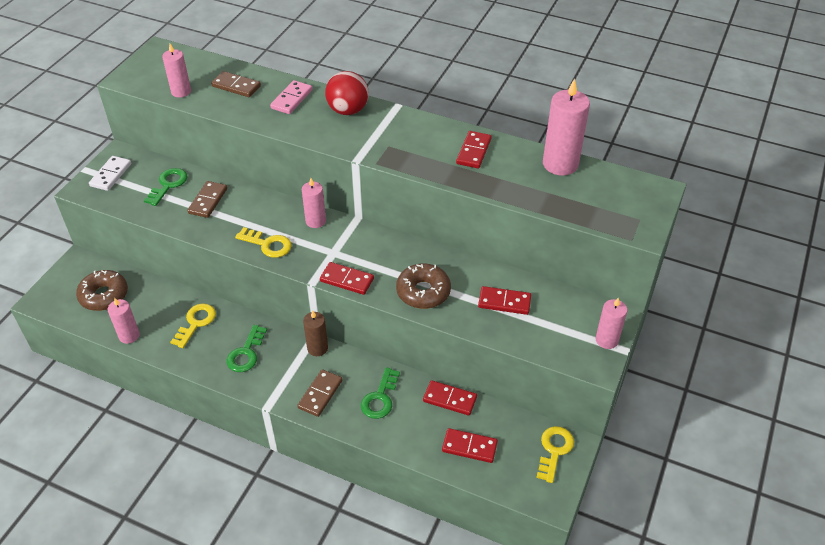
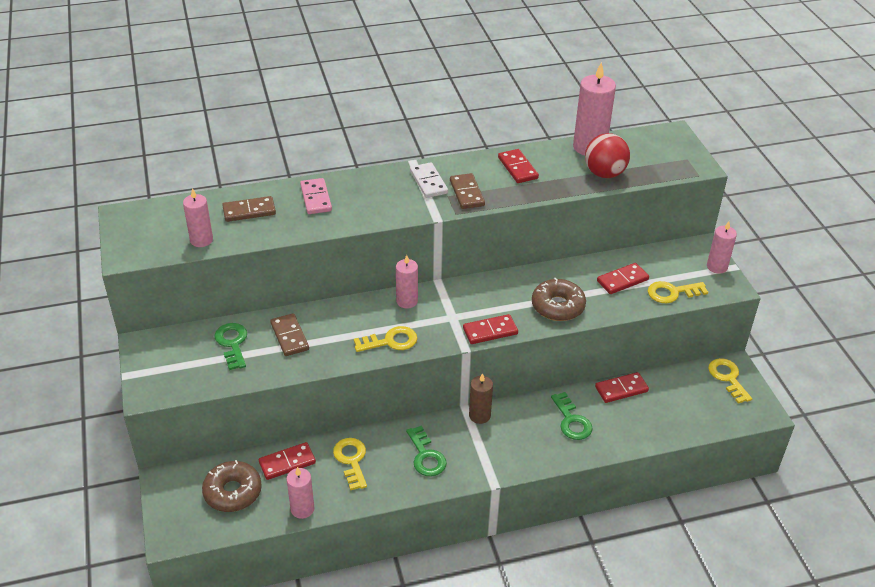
camera: 40 degrees left, 5 degrees down
(111, 175) = (161, 365): white domino -> white domino (428, 182)
(320, 394) = (524, 448): brown domino -> brown domino (467, 193)
(348, 110) = (377, 184): red ball -> red ball (604, 173)
(469, 447) = (672, 413): red domino -> red domino (287, 462)
(535, 338) = (672, 293): none -> yellow key

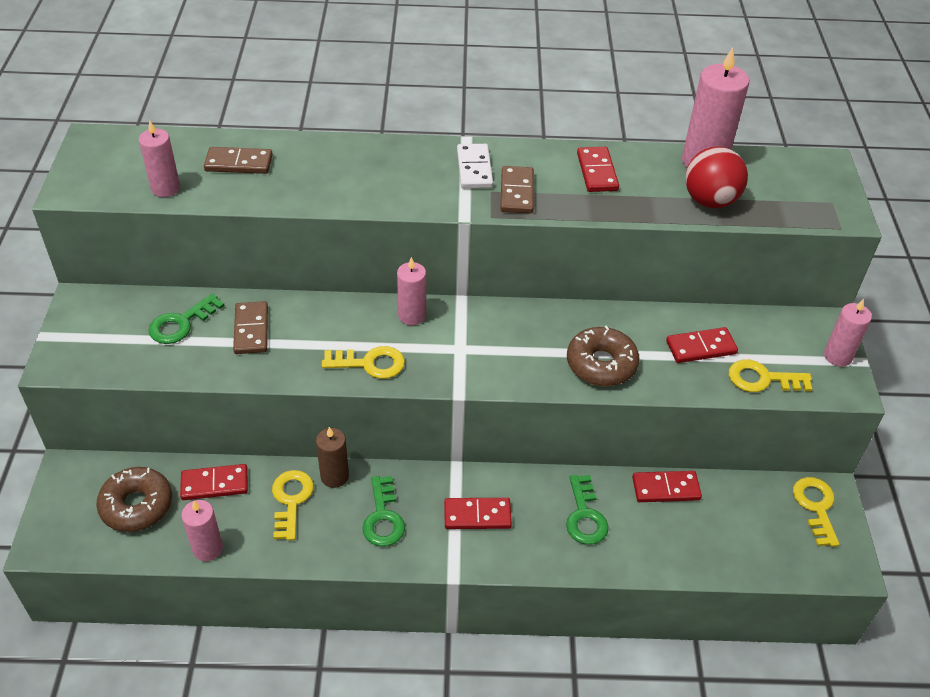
camera: 15 degrees right, 5 degrees up
(232, 343) = (181, 323): green key -> green key turned 135 degrees counterclockwise
(316, 198) = (326, 162): pink domino -> none
(479, 415) = (470, 480): brown candle -> brown candle (334, 476)
(490, 331) = (500, 378): red domino -> red domino (477, 515)

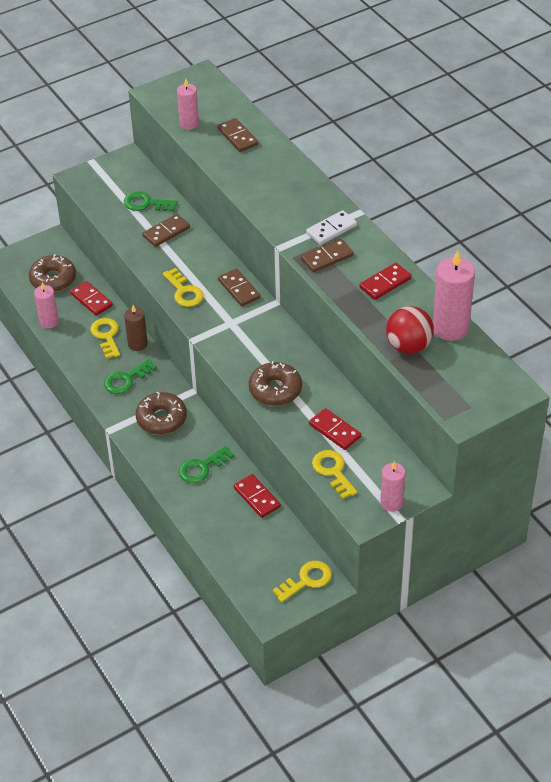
camera: 60 degrees right, 0 degrees up
(291, 500) = (106, 336): yellow key -> yellow key turned 75 degrees counterclockwise
(412, 315) = (239, 289): pink candle -> brown domino
(477, 515) = (161, 419): red domino -> brown donut

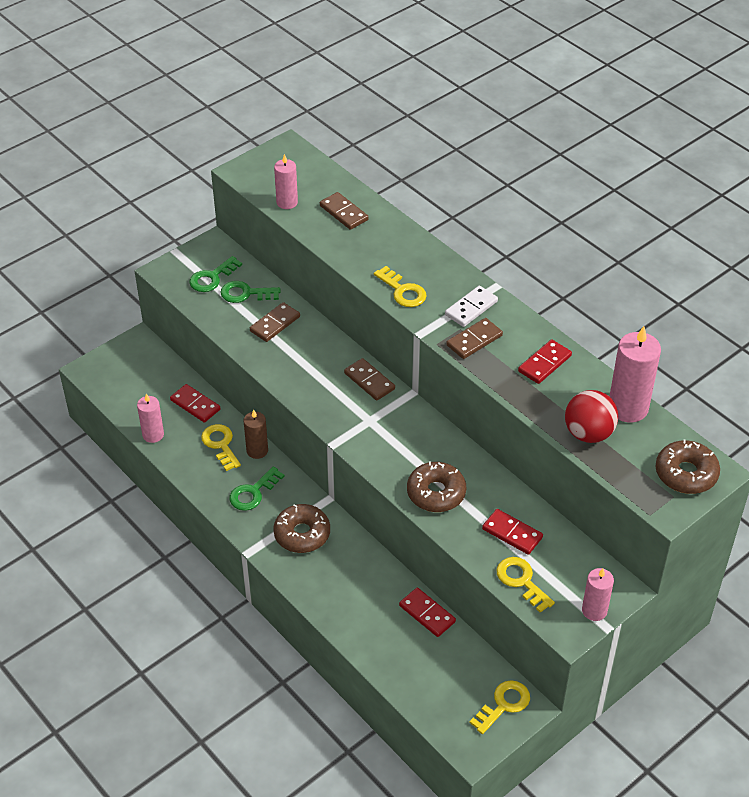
camera: 10 degrees left, 0 degrees up
(53, 279) = (148, 385): brown donut -> brown donut (686, 474)
(184, 292) = (310, 390): yellow key -> yellow key (403, 291)
(201, 468) = (359, 586): green key -> green key (212, 278)

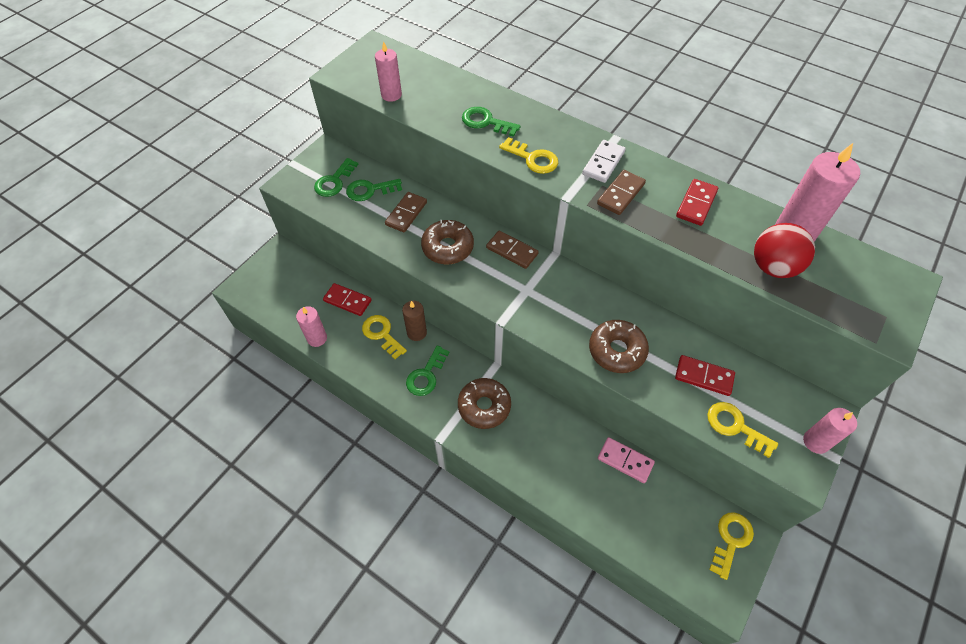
camera: 15 degrees left, 10 degrees up
(344, 213) = (448, 95): brown domino -> none
(371, 246) = (485, 122): none -> green key
(427, 614) = (625, 461): red domino -> pink domino
(686, 474) = (884, 289): brown donut -> brown donut (448, 247)

